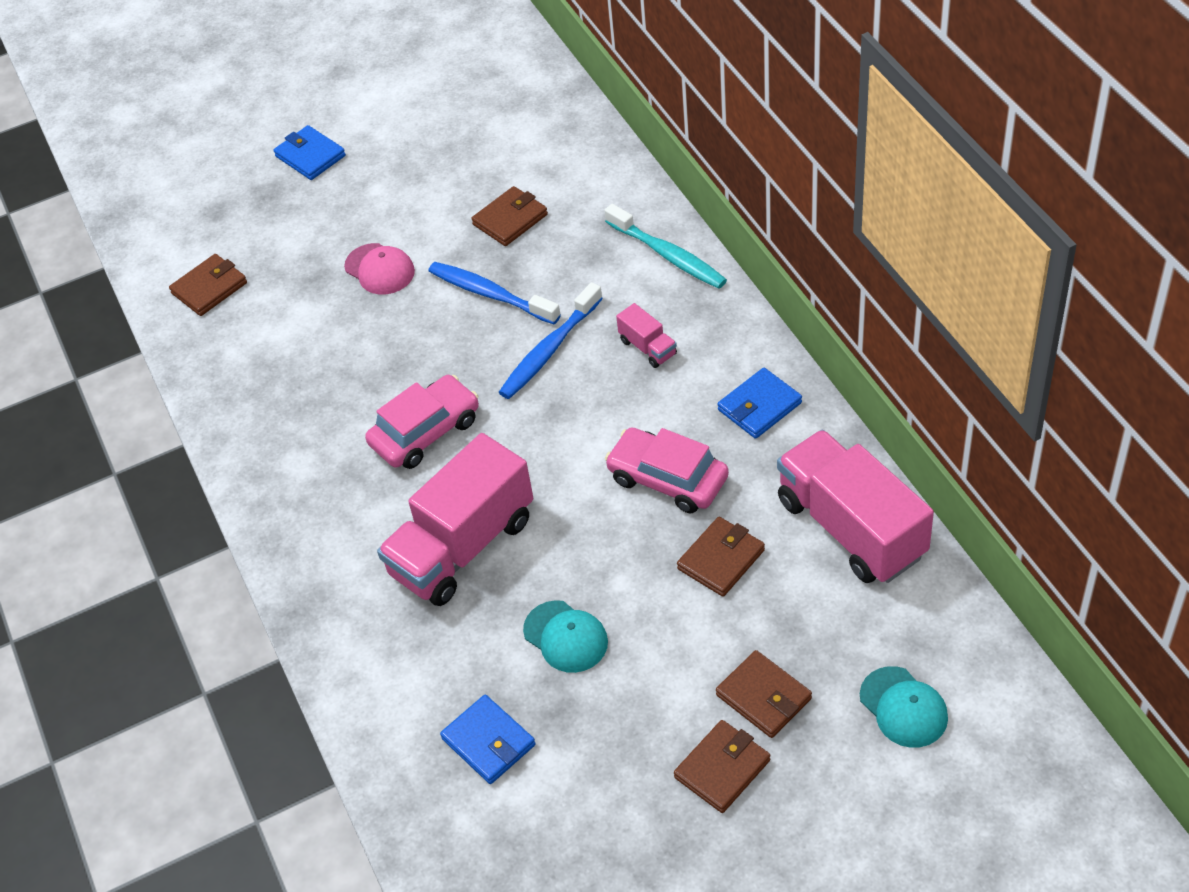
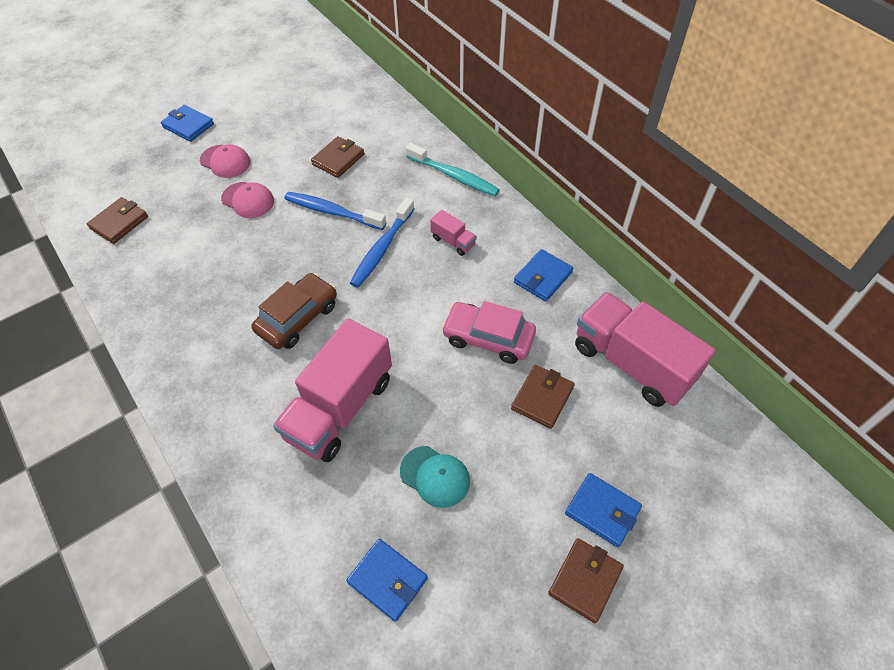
camera: 15 degrees left, 5 degrees up
(355, 212) = (225, 161): none -> pink cap
(425, 432) = (298, 318): pink car -> brown car
(763, 697) = (602, 511): brown wallet -> blue wallet
(903, 707) = (712, 507): turquoise cap -> none

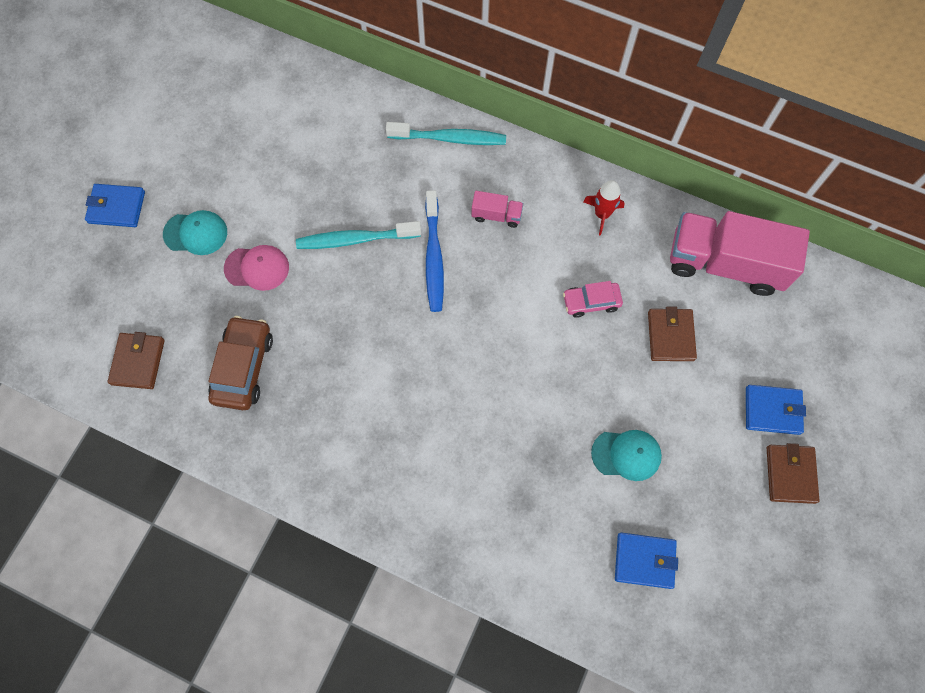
camera: 30 degrees left, 15 degrees up
(225, 161) = (196, 233): pink cap -> turquoise cap
(298, 318) = (405, 371): brown car -> brown car (243, 367)
(332, 212) = (355, 239): blue toothbrush -> turquoise toothbrush
(338, 159) = (317, 173): brown wallet -> none
(340, 408) = (506, 438): pink truck -> none
(488, 338) = (591, 302): pink car -> pink car, size x0.63
(542, 277) = (602, 214): blue wallet -> red rocket

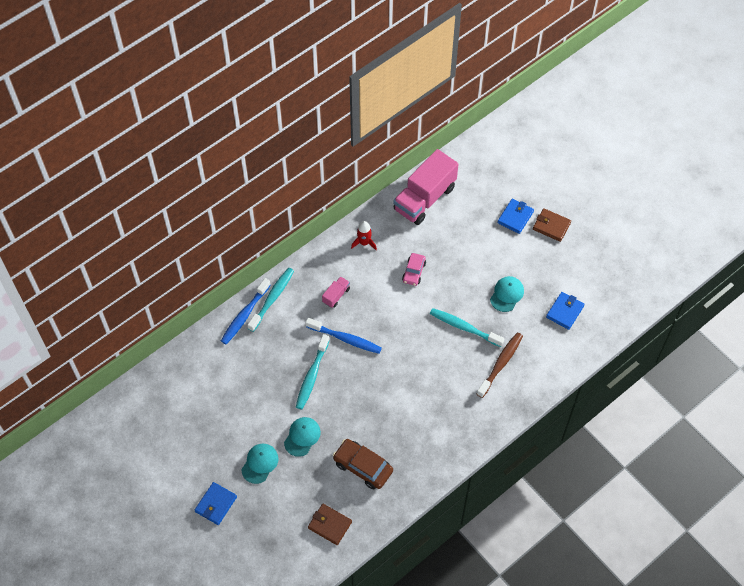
camera: 65 degrees left, 10 degrees down
(257, 268) = (302, 437): pink cap -> turquoise cap
(407, 117) = (244, 315): none -> blue toothbrush
(500, 496) = (501, 364): none -> brown toothbrush
(535, 414) = (464, 327): none -> turquoise toothbrush
(670, 336) = (452, 243): brown wallet -> none

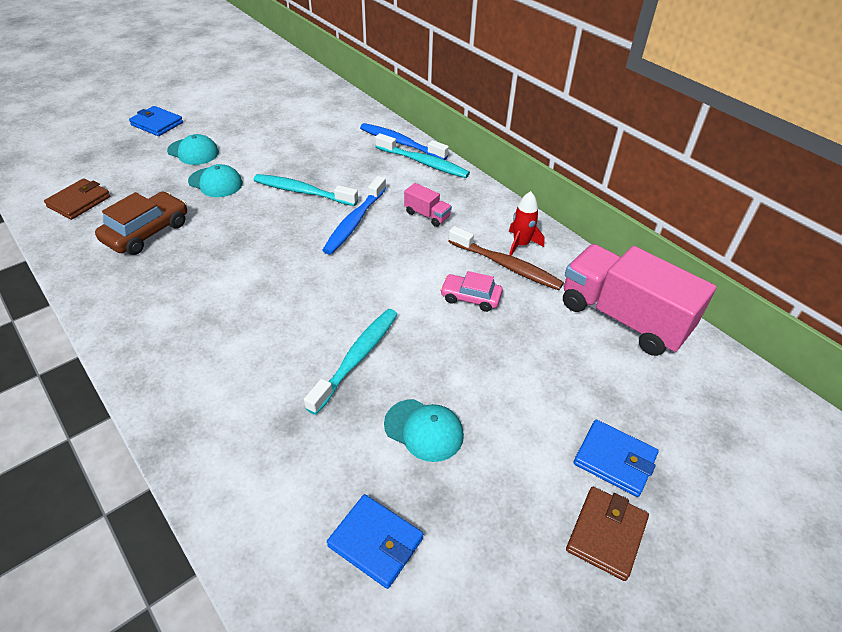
camera: 90 degrees right, 15 degrees down
(501, 364) = (271, 408): brown toothbrush -> brown toothbrush (506, 266)

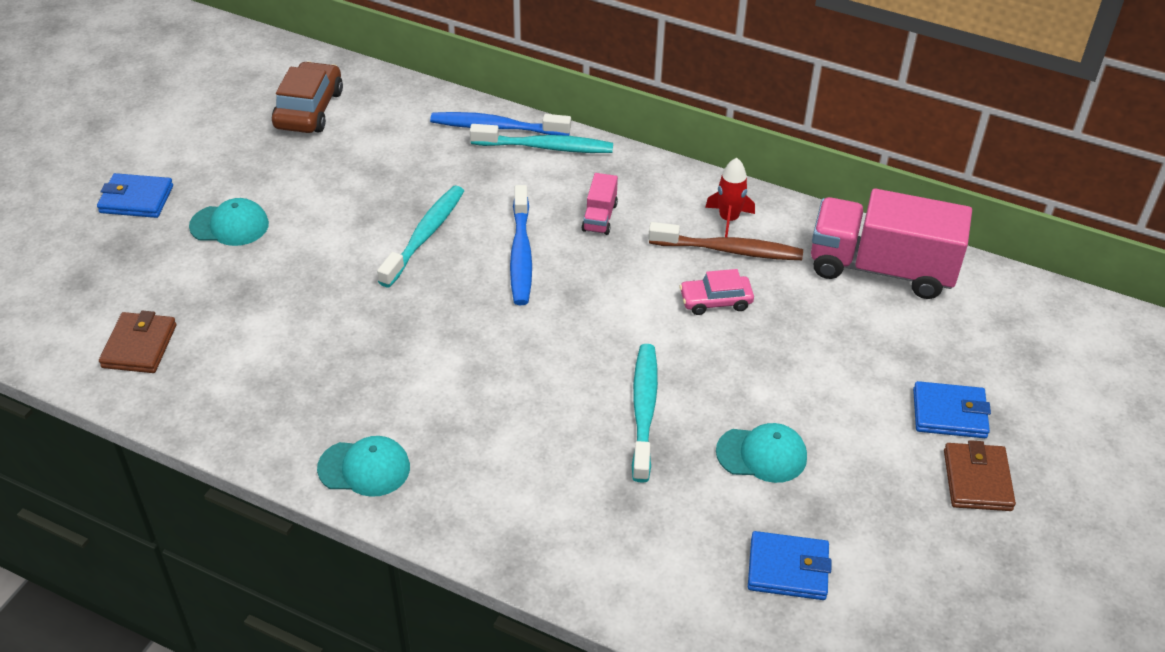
camera: 25 degrees left, 0 degrees up
(147, 232) = (273, 354): brown car -> brown car (309, 109)
(216, 182) = (301, 259): turquoise cap -> turquoise cap (364, 468)
(302, 192) = (425, 235): turquoise toothbrush -> turquoise toothbrush turned 120 degrees clockwise
(427, 215) = (599, 217): pink truck -> pink truck turned 90 degrees clockwise

